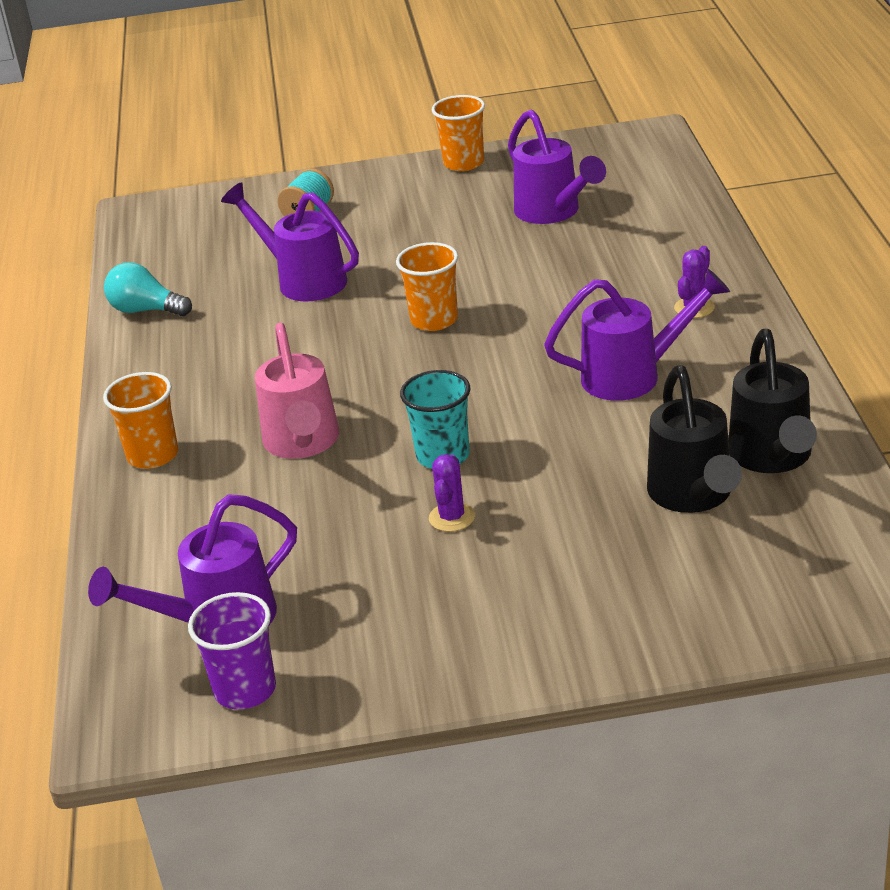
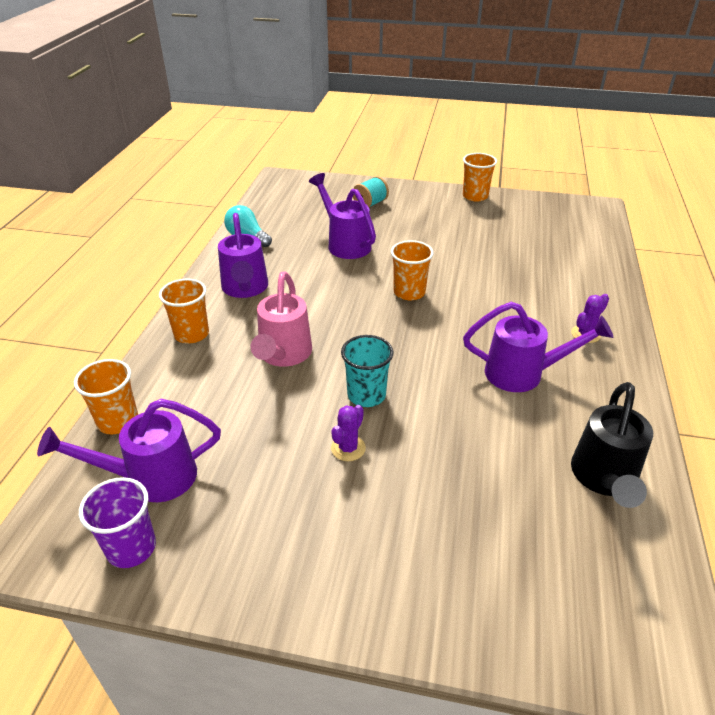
camera: 15 degrees right, 5 degrees up
(125, 579) = (118, 421): none -> orange cup
(553, 213) = (516, 241): purple watering can -> purple watering can (245, 289)
(693, 496) = (530, 493): black watering can -> none

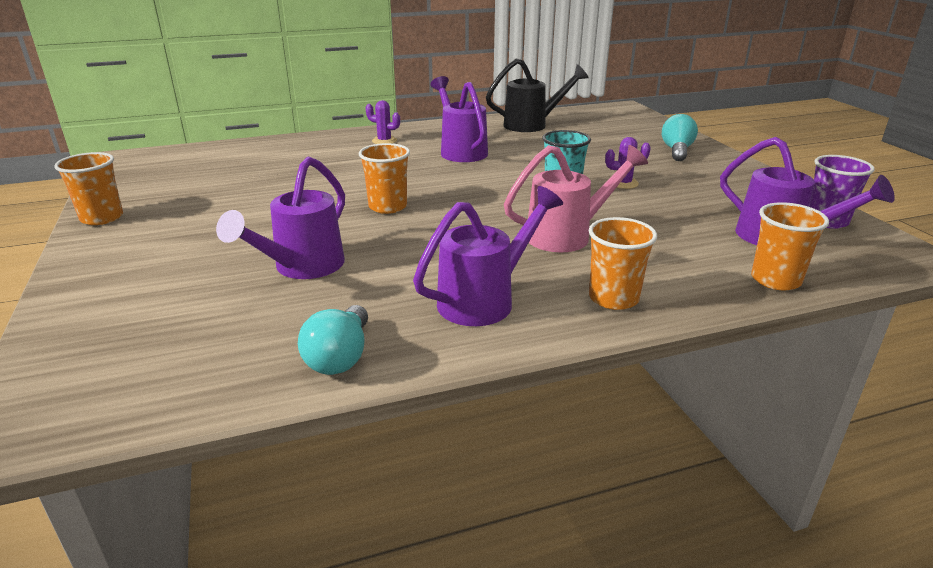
camera: 120 degrees left, 10 degrees down
(370, 204) = (151, 283): turquoise spool -> none
(408, 576) = (677, 151): none -> turquoise light bulb

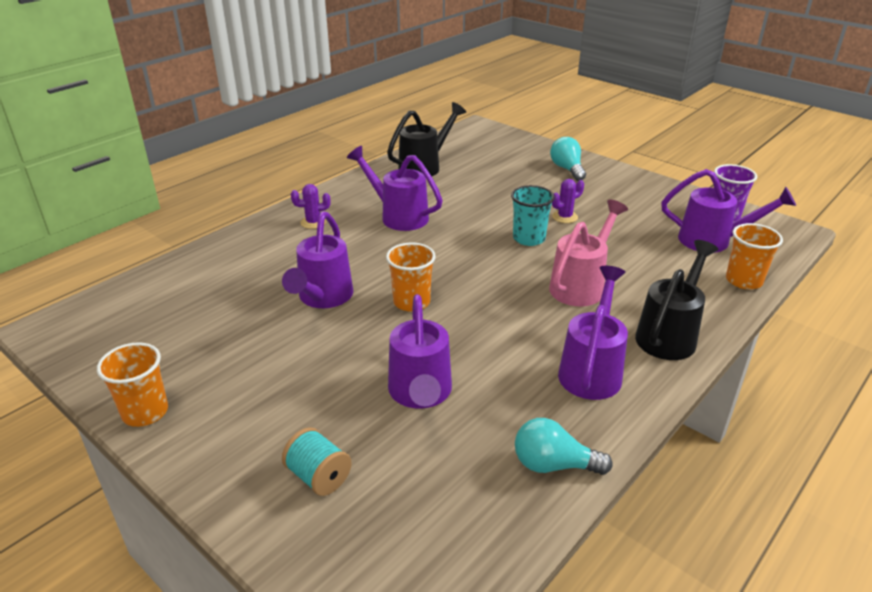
camera: 30 degrees left, 5 degrees up
(146, 293) = (318, 476): none -> turquoise spool
(321, 187) = (322, 298): none -> purple watering can
(340, 357) = (554, 465): turquoise light bulb -> turquoise light bulb turned 120 degrees clockwise
(613, 298) = (669, 334): orange cup -> black watering can

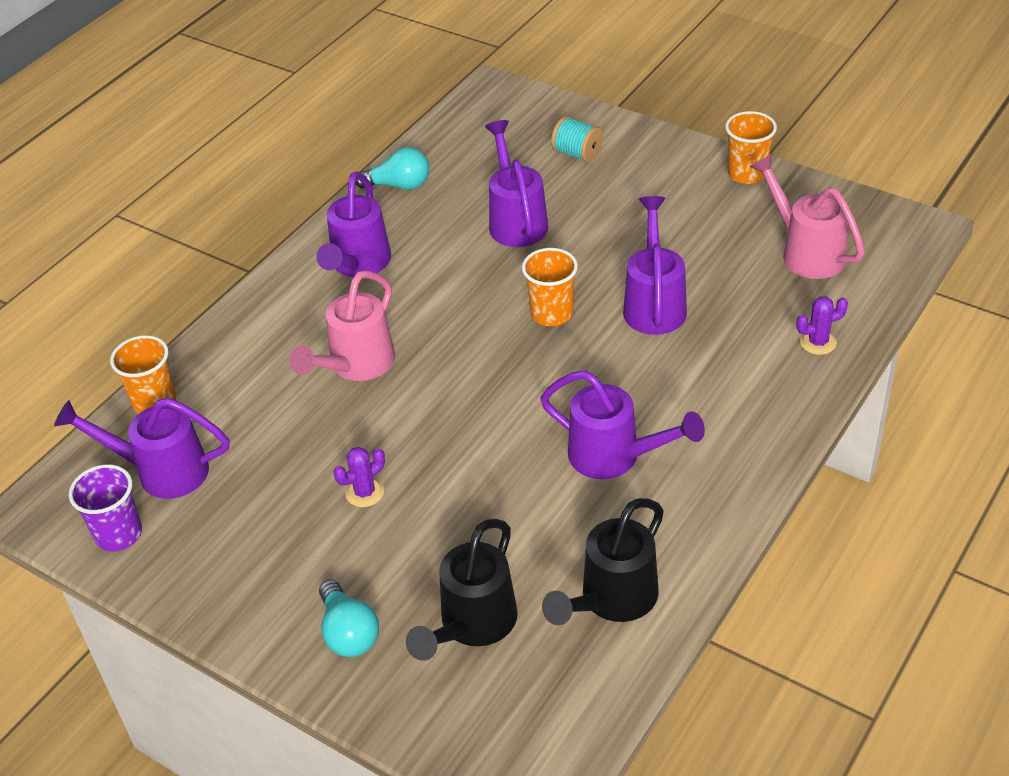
camera: 175 degrees right, 10 degrees up
(165, 322) = (805, 252): none -> pink watering can
(313, 222) = (733, 424): purple cactus -> purple cactus (818, 342)
(529, 238) = (419, 437): turquoise cup -> none
(669, 334) = (270, 314): black watering can -> black watering can (472, 625)

